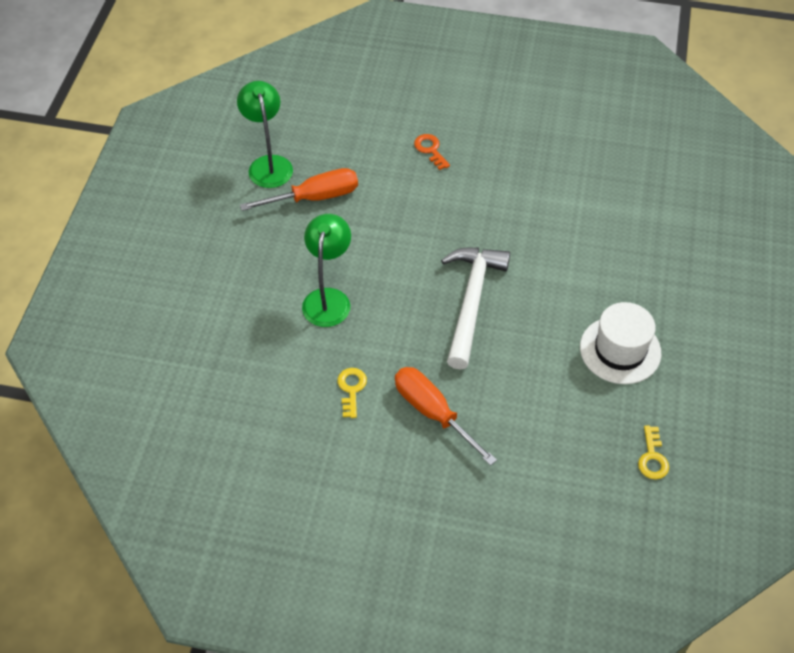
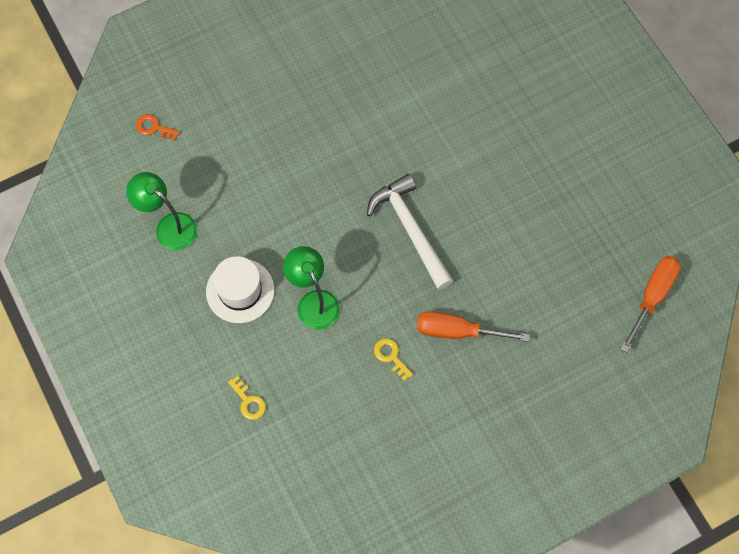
camera: 40 degrees left, 15 degrees up
(314, 197) = (229, 229): orange screwdriver -> orange screwdriver (652, 296)
(430, 150) = (276, 127): orange key -> orange key (154, 127)
(620, 350) = (533, 193): white hat -> white hat (240, 291)
(652, 458) = (613, 256): yellow key -> yellow key (248, 401)

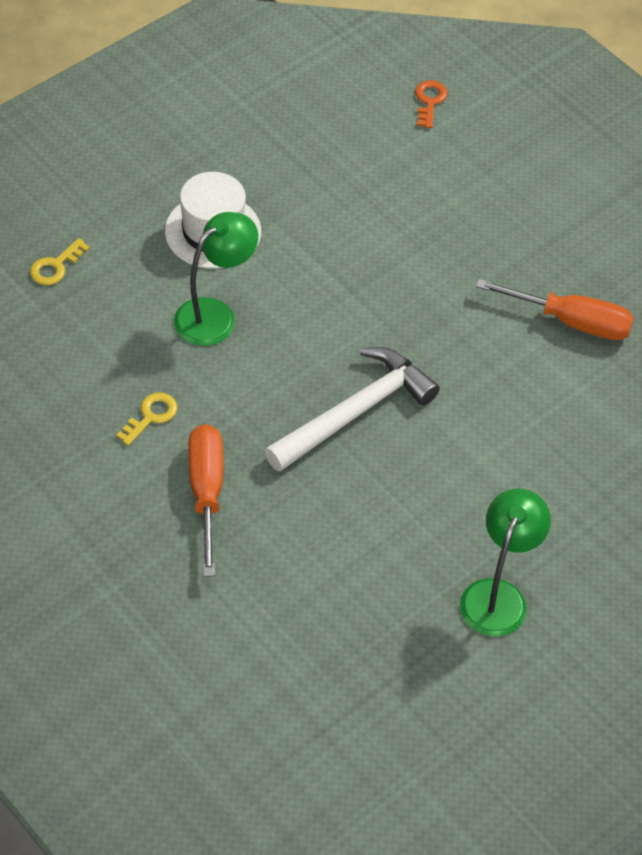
camera: 75 degrees right, 15 degrees down
(169, 226) = (288, 142): green lamp -> green lamp (498, 595)
(652, 296) = (323, 754): orange screwdriver -> orange screwdriver (571, 321)

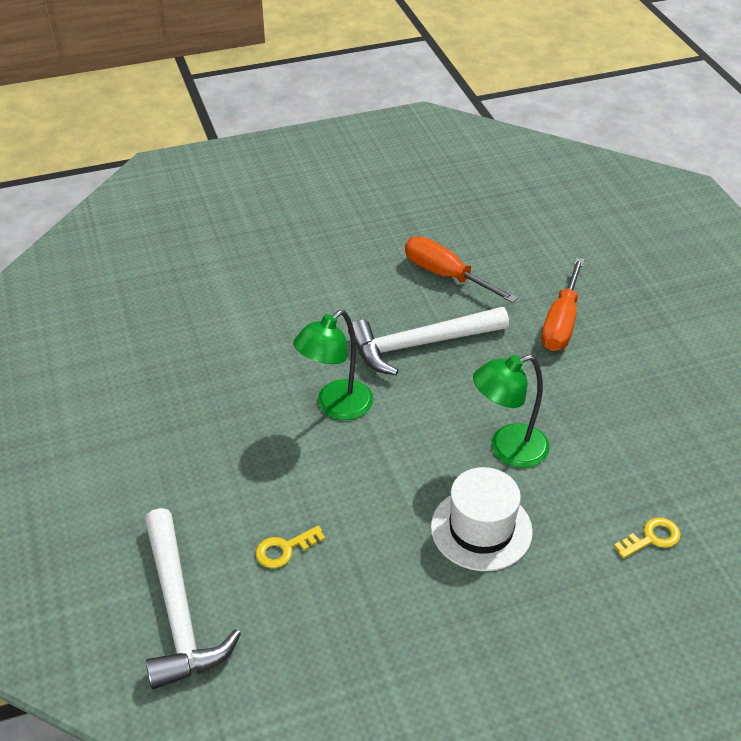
camera: 155 degrees left, 10 degrees down
(151, 416) = (590, 384): yellow key -> yellow key (284, 549)
(429, 101) = (178, 612): orange key -> white hammer
(498, 595) = (380, 219): green lamp -> green lamp (336, 407)
(571, 321) = (203, 361): orange screwdriver -> orange screwdriver (446, 275)

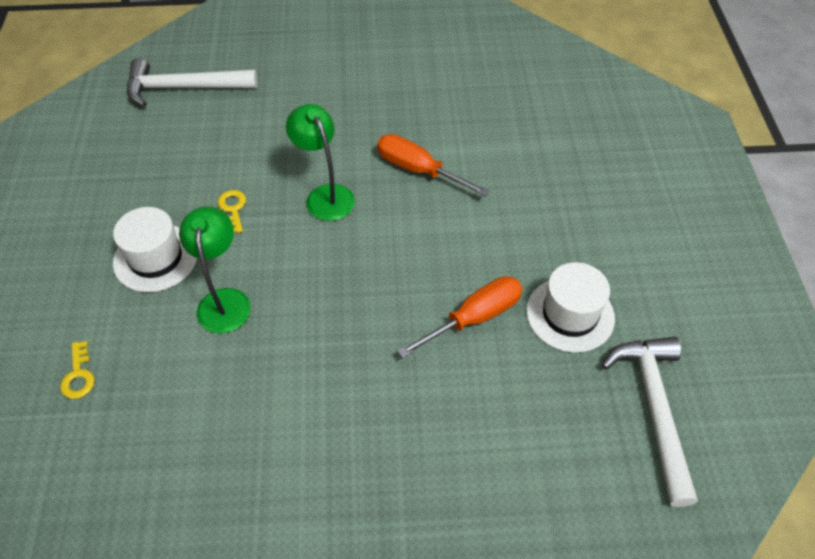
camera: 105 degrees right, 10 degrees up
(284, 549) = (202, 142): yellow key -> yellow key (233, 208)
(417, 223) = (570, 314): none -> white hat
(420, 344) = (379, 270): white hammer -> white hammer (654, 408)
(561, 322) = (368, 402): orange screwdriver -> orange screwdriver (418, 170)

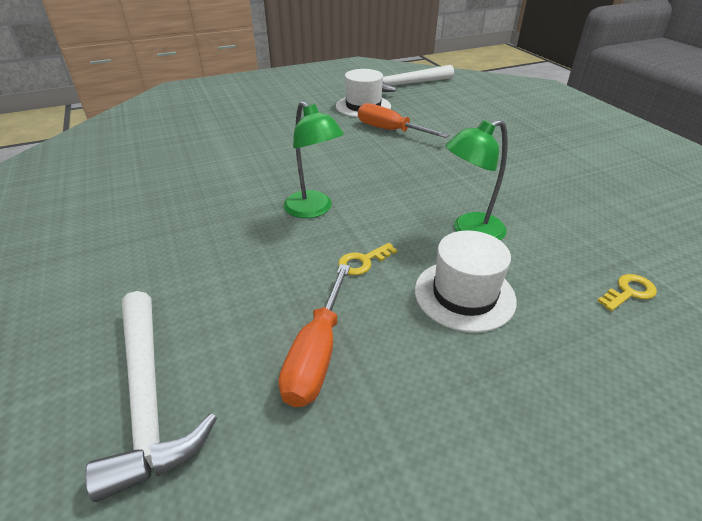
camera: 110 degrees left, 15 degrees down
(325, 195) = (313, 210): green lamp -> green lamp turned 75 degrees counterclockwise
(418, 170) = (260, 171): orange screwdriver -> orange screwdriver (317, 354)

